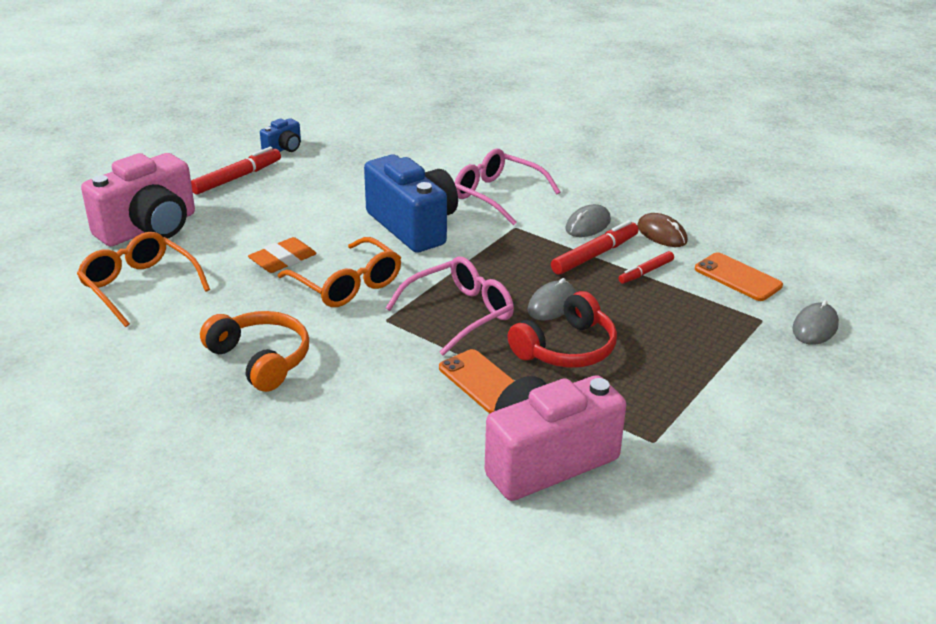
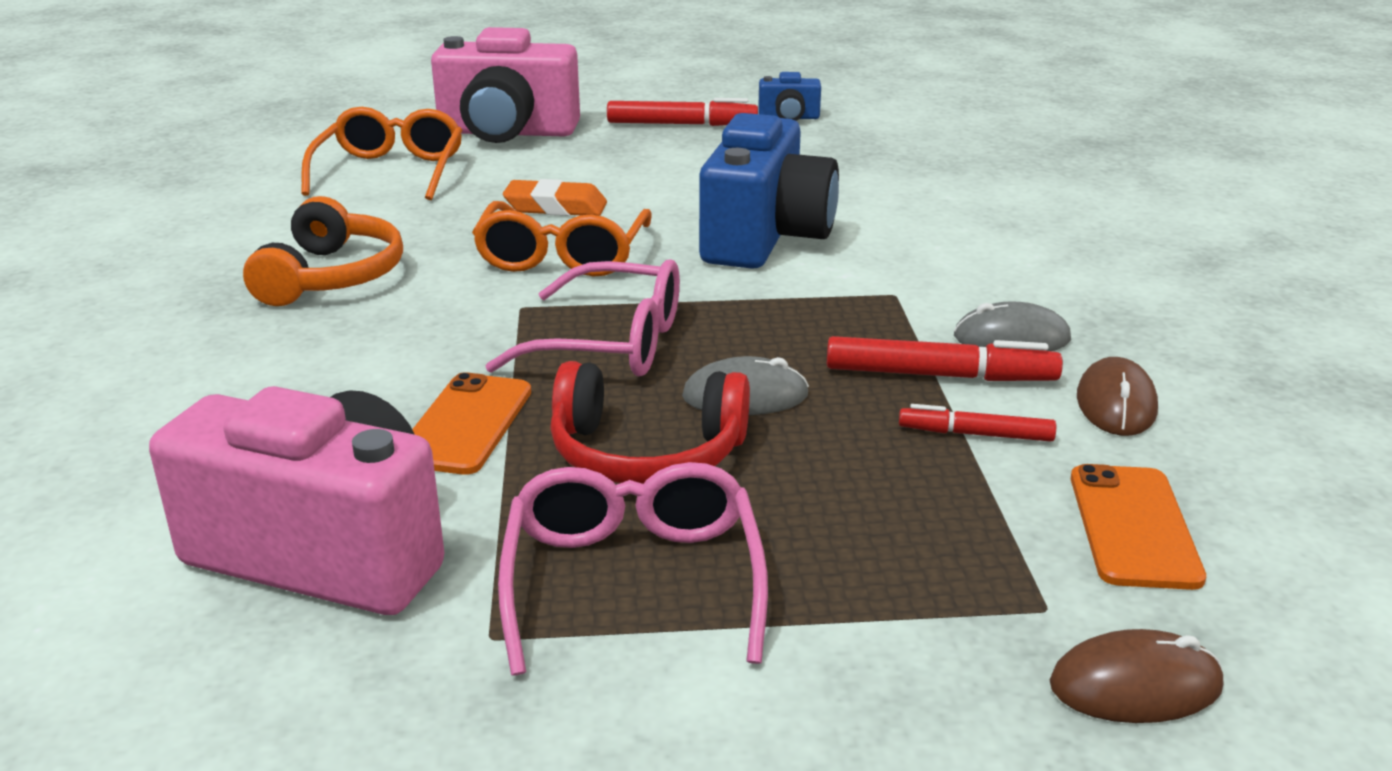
camera: 50 degrees right, 5 degrees down
(497, 195) = (948, 253): pink glasses -> pink glasses (633, 581)
(815, 327) = (1135, 685): grey mouse -> brown mouse

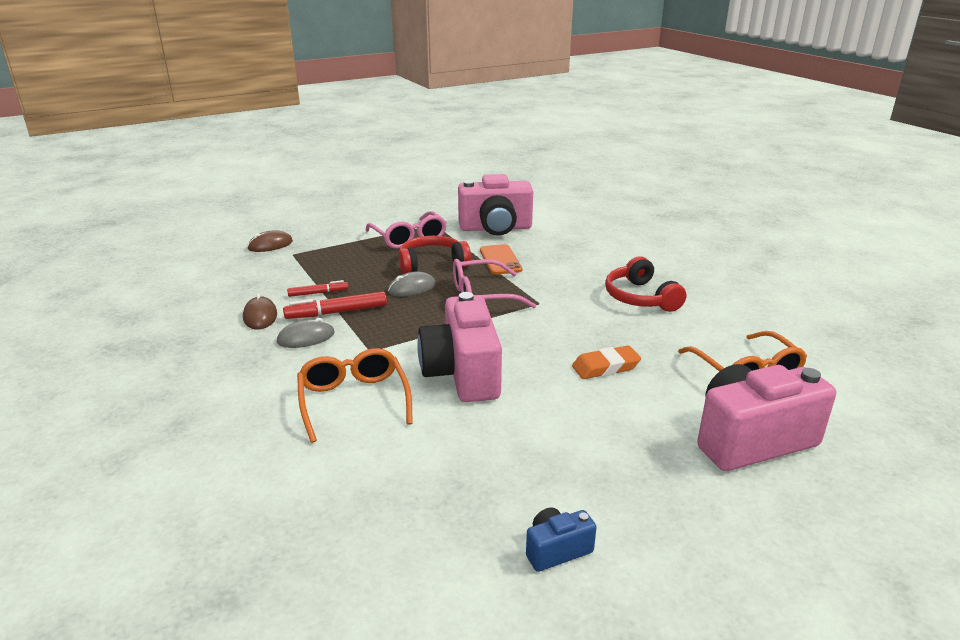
camera: 155 degrees right, 0 degrees up
(331, 277) = (640, 297): orange headphones -> red headphones
(562, 256) = (556, 333): orange glasses -> orange glasses (353, 400)
(682, 124) = (639, 500): red marker -> none
(765, 238) = (462, 373): blue camera -> pink camera
(1133, 526) = (263, 277): orange phone -> none

